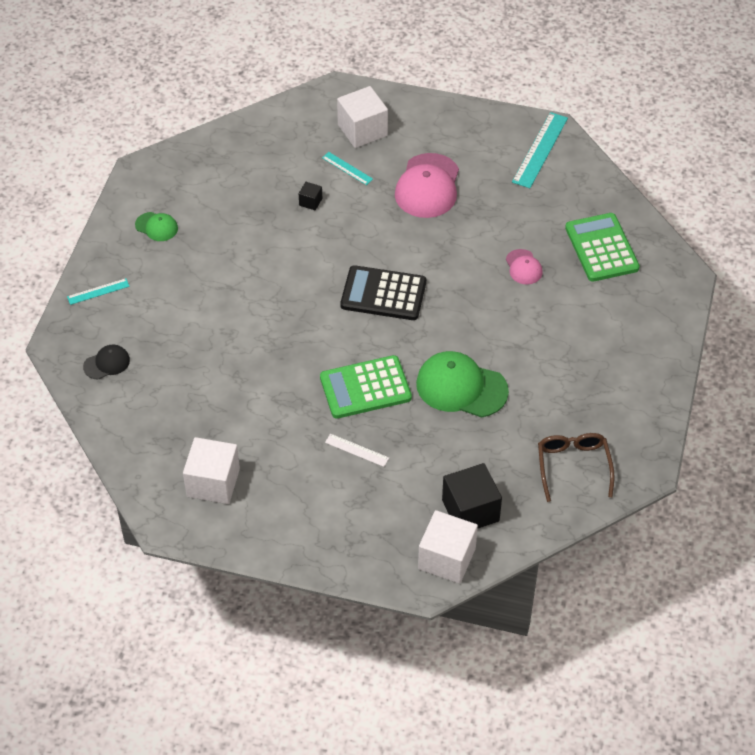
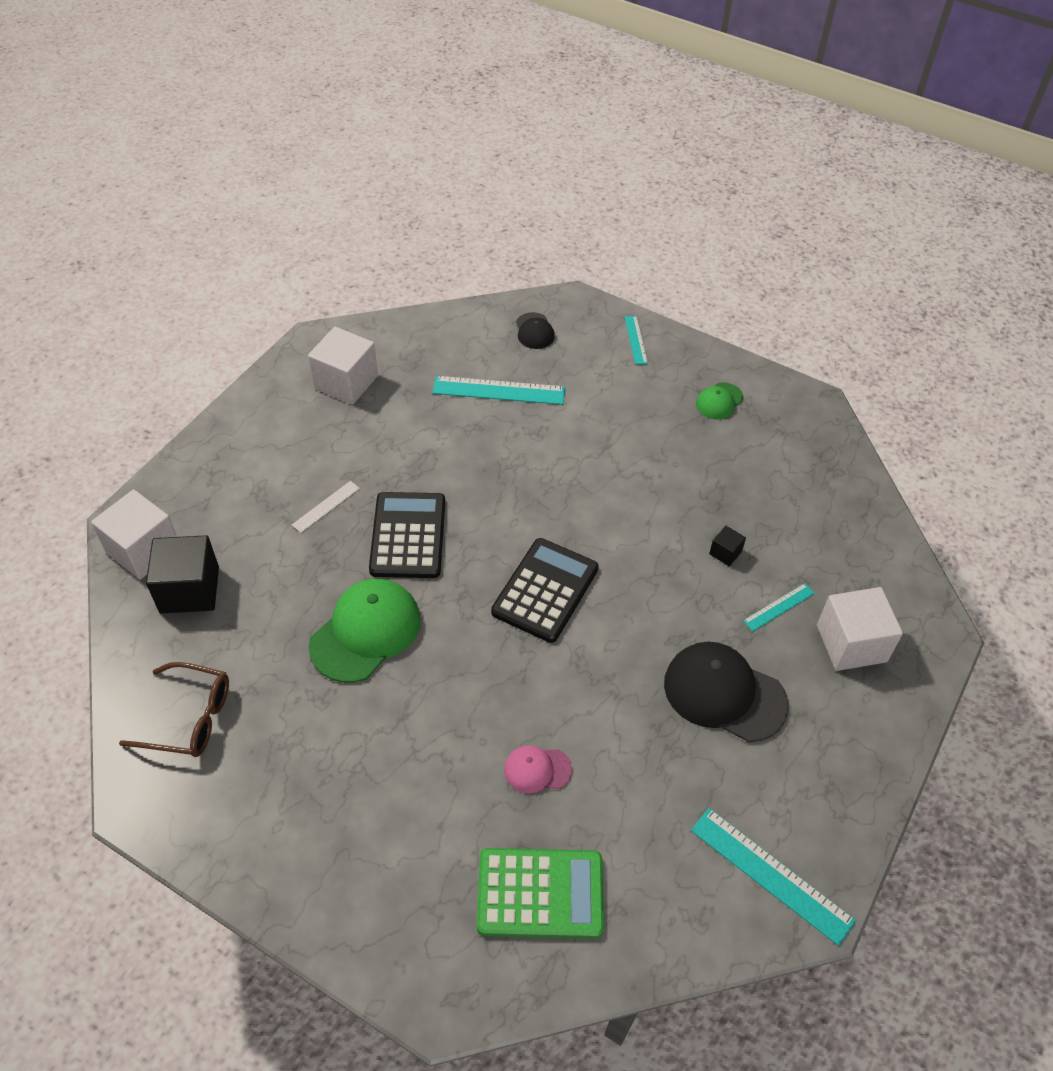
camera: 105 degrees right, 0 degrees up
(189, 370) = (499, 391): none -> turquoise ruler
(365, 388) = (408, 536): green calculator -> black calculator
(427, 186) = (724, 693): pink cap -> black cap

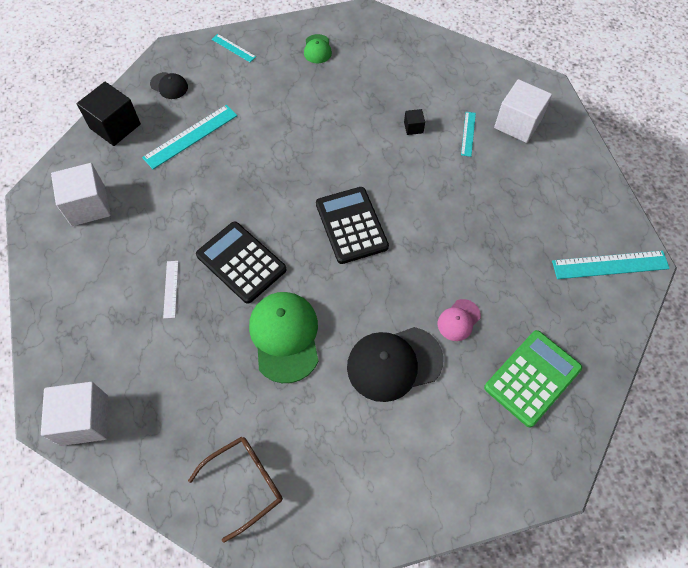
camera: 45 degrees left, 10 degrees up
(189, 590) = (147, 414): black cube -> black cube (115, 126)
(724, 693) = (494, 199): black cap -> black cap (394, 363)

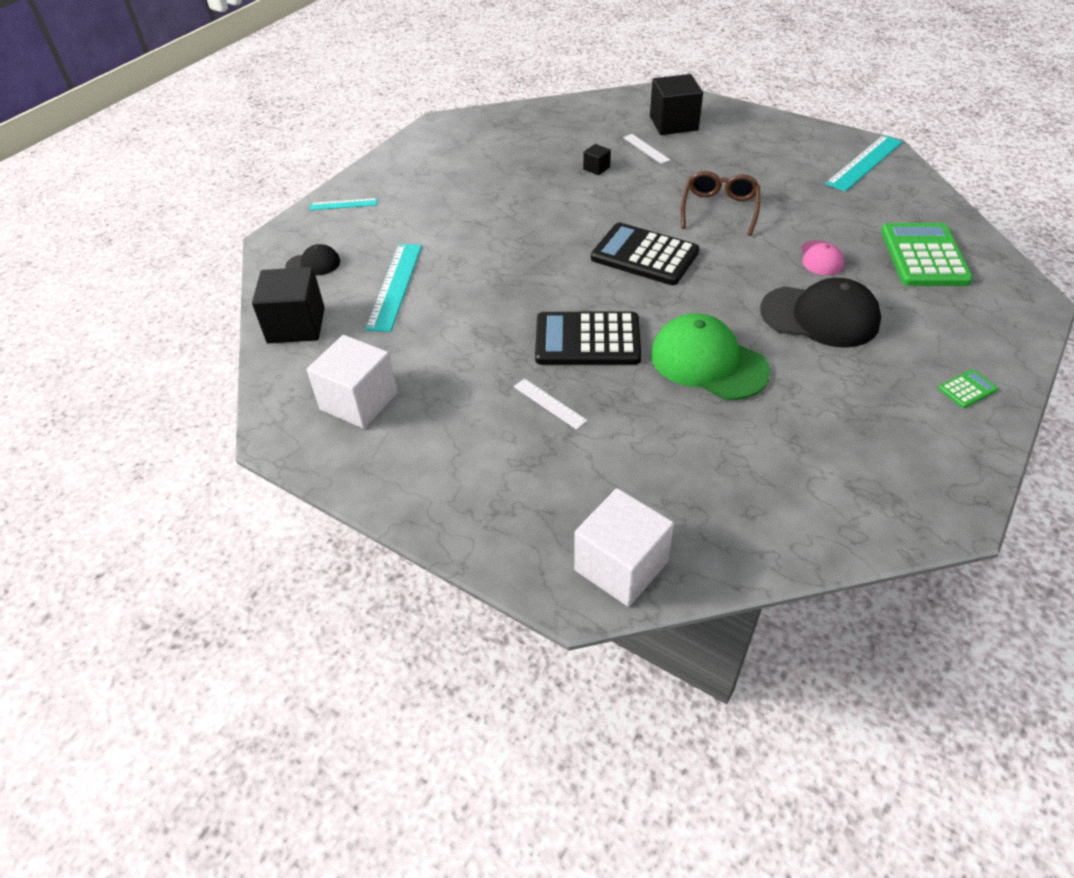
camera: 40 degrees left, 15 degrees down
(245, 484) = (841, 486): brown glasses -> brown glasses (719, 209)
(317, 49) = (431, 164): green cap -> none
(394, 363) = (820, 316): black cap -> black cap turned 105 degrees counterclockwise
(408, 497) = (967, 389): none -> green calculator
(468, 134) = (646, 148): turquoise ruler -> white ruler
(518, 123) = (673, 123): white cube -> black cube

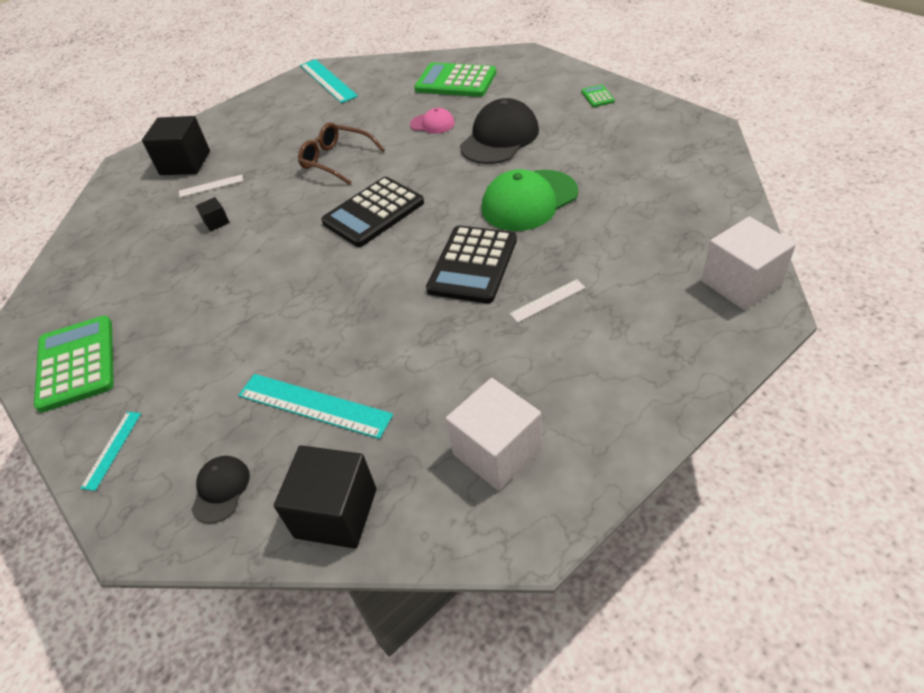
camera: 70 degrees left, 0 degrees up
(419, 160) = (77, 363): none -> green calculator

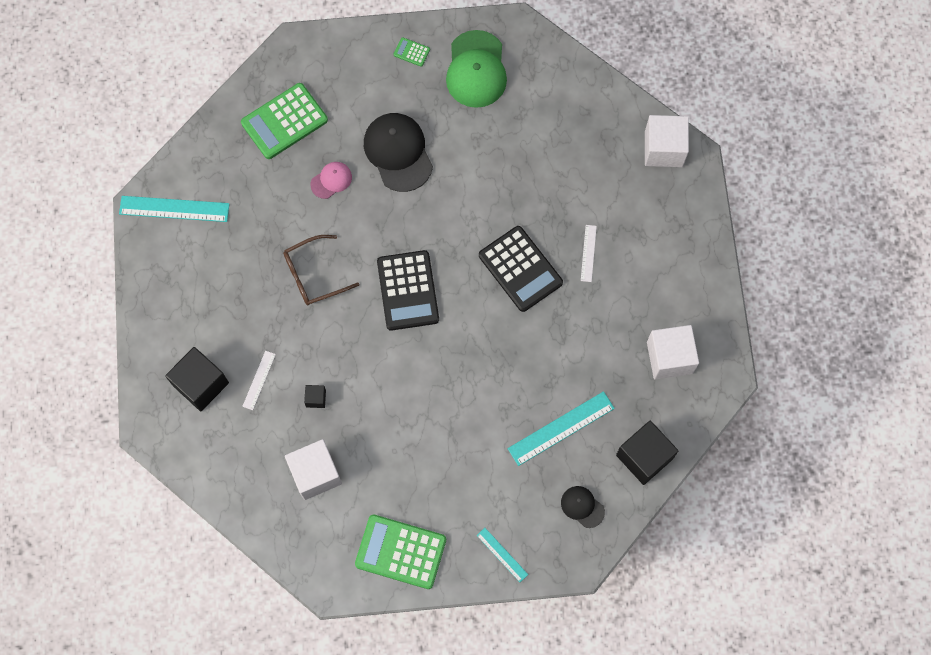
camera: 60 degrees left, 25 degrees up
(137, 262) = (315, 473): none -> white cube
(529, 201) = (488, 191): green cap -> green cap (476, 70)

